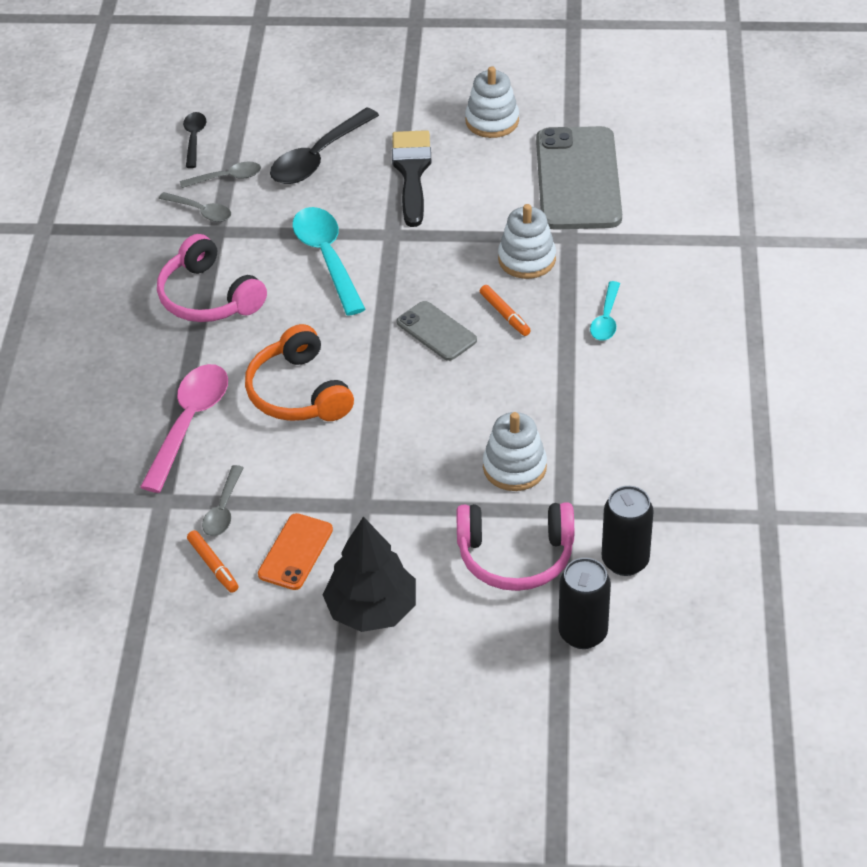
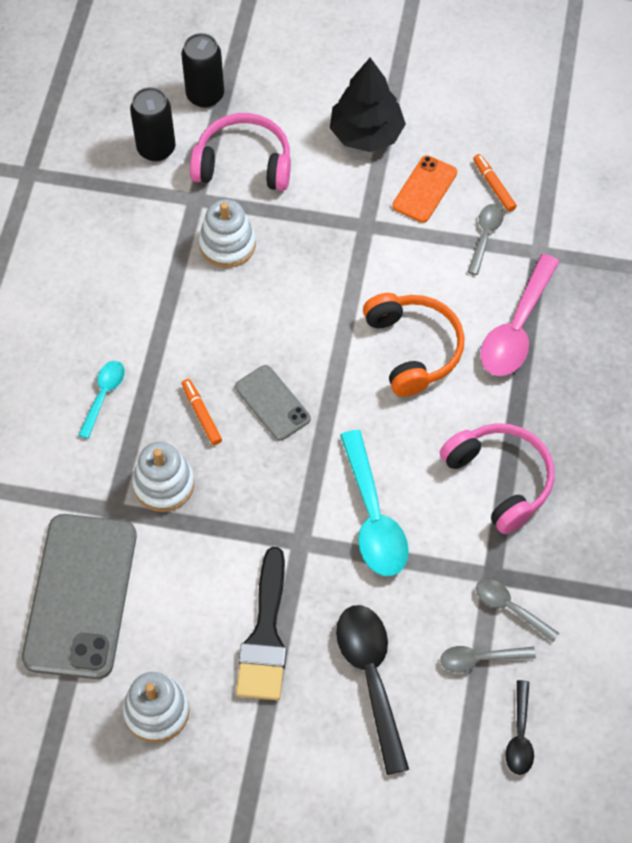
camera: 175 degrees left, 15 degrees up
(318, 157) = (371, 678): black spoon -> black spoon turned 60 degrees counterclockwise

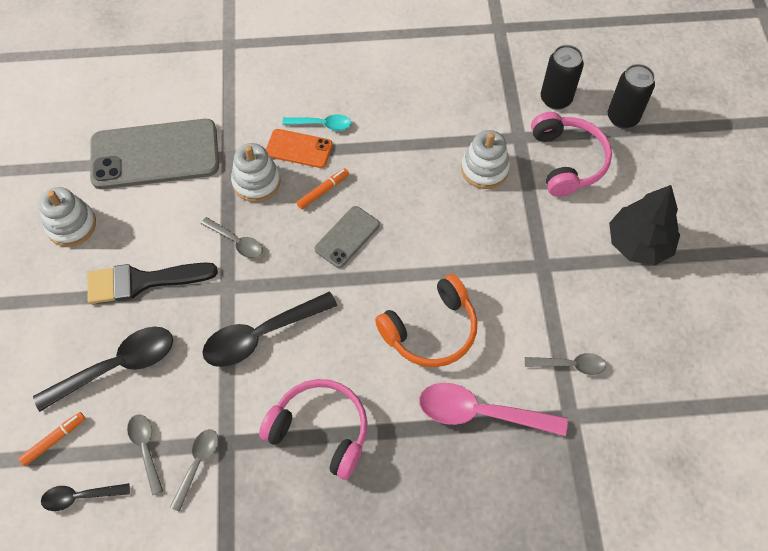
camera: 75 degrees right, 0 degrees up
(242, 521) = (236, 242): none -> grey spoon
(373, 516) = (261, 335): turquoise spoon -> black spoon
(424, 189) = (600, 303): orange phone -> orange phone (299, 149)
(494, 186) = (628, 361): orange marker -> orange marker (54, 440)
(500, 479) = (320, 430): pink headphones -> pink headphones turned 105 degrees counterclockwise

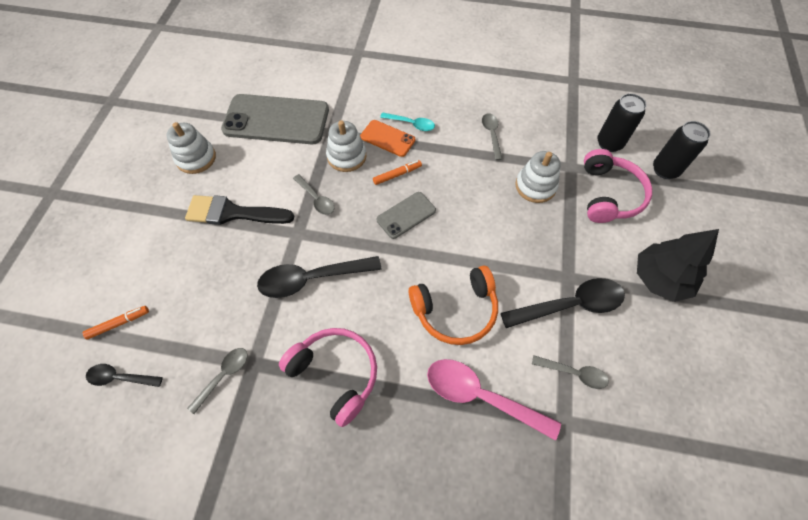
camera: 15 degrees right, 0 degrees up
(117, 366) = (189, 276): black spoon -> black spoon (570, 305)
(146, 449) = (187, 351): grey spoon -> grey spoon (491, 135)

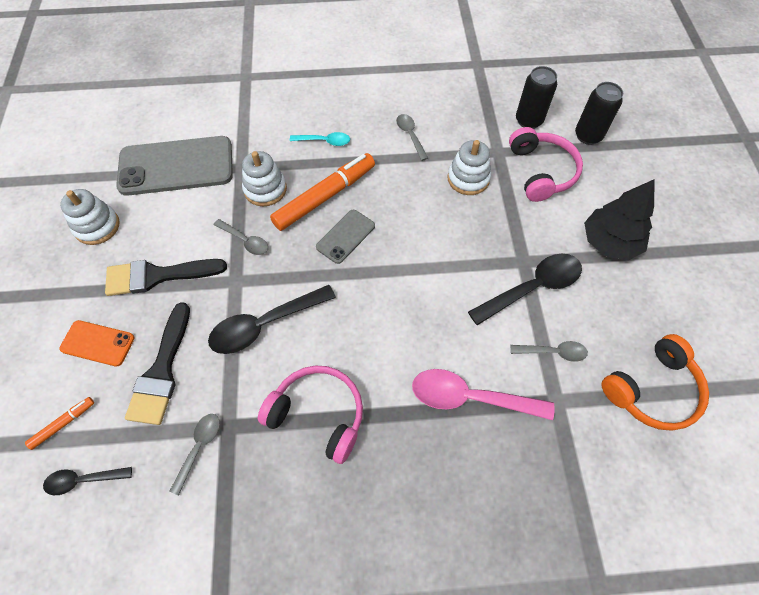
camera: 15 degrees left, 0 degrees up
(212, 298) = (162, 371): none -> black brush
(387, 138) = (303, 161): orange phone -> orange phone (98, 343)
(397, 175) = (324, 197): orange marker -> orange marker, size x2.18
(455, 310) = (422, 320): orange headphones -> orange headphones (652, 390)

